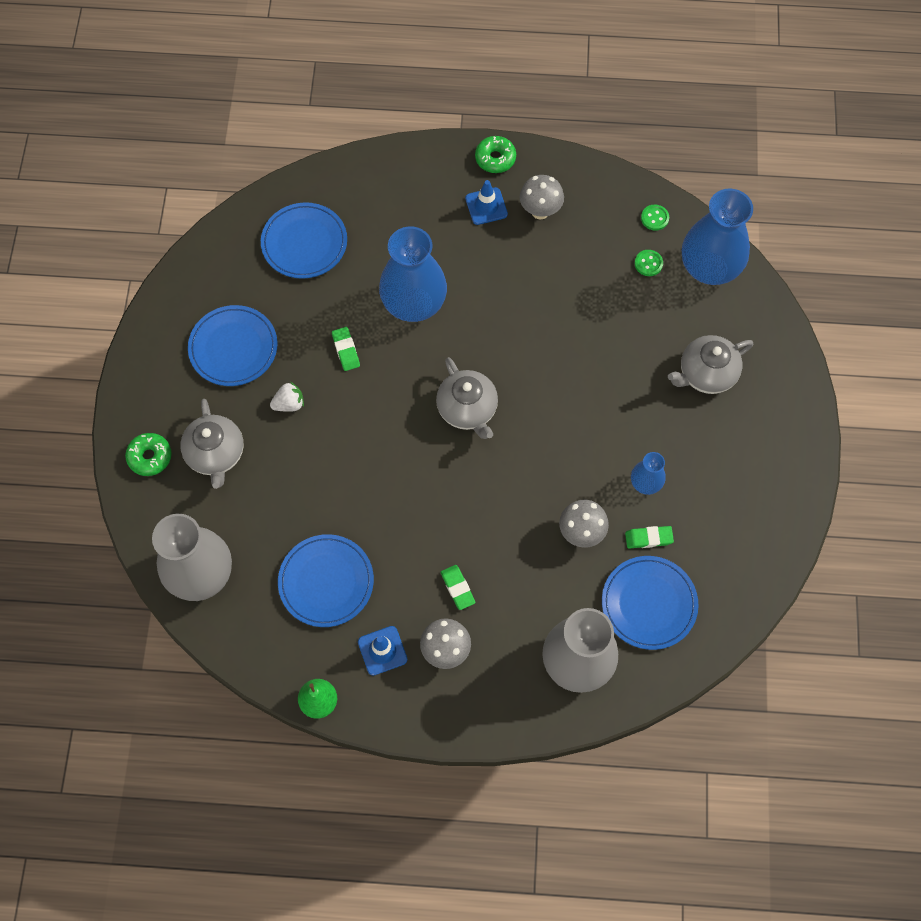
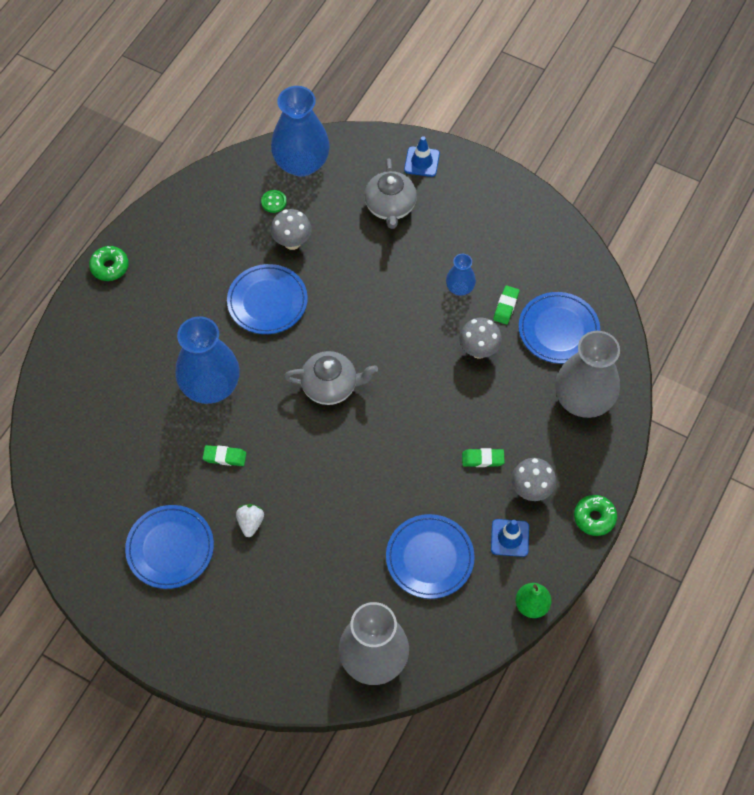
camera: 65 degrees left, 5 degrees down
(150, 457) = (239, 661): green donut -> green donut (594, 517)
(215, 454) = (266, 603): grey teapot -> none
(304, 243) = (100, 448): blue plate -> blue plate (267, 301)
(486, 206) = (151, 293): blue traffic cone -> blue traffic cone (421, 162)
(540, 211) = (180, 256): grey mushroom -> grey mushroom (292, 242)
(654, 218) = (236, 179): green button -> none

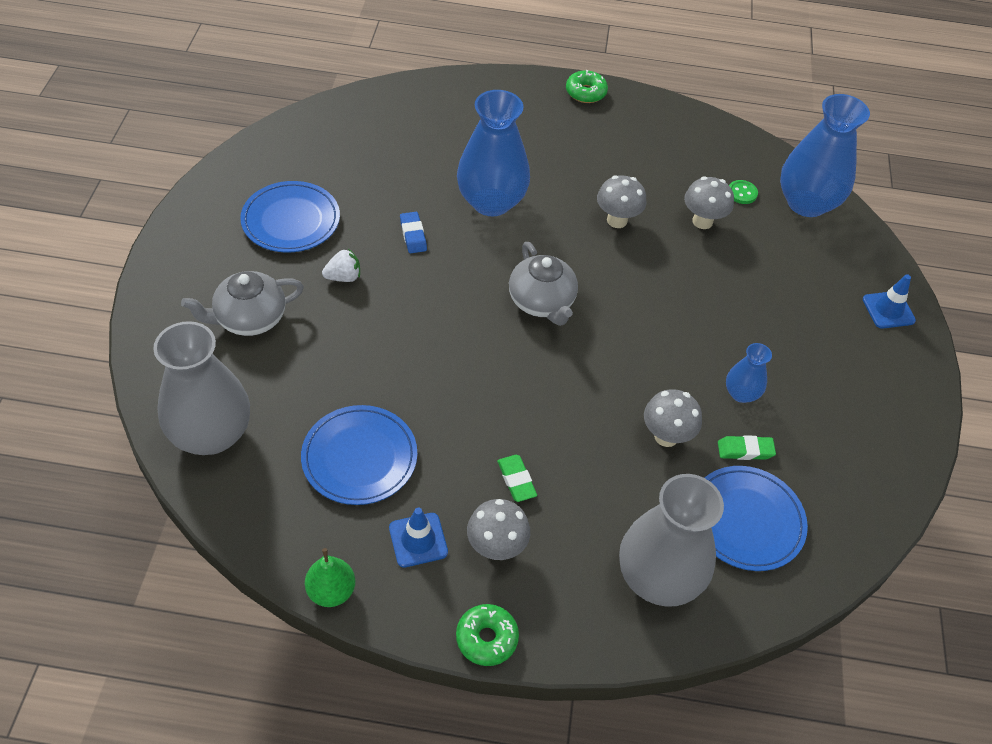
camera: 65 degrees right, 10 degrees down
(224, 457) = (413, 235): green eraser -> blue eraser
(267, 301) = (617, 220): blue plate -> grey mushroom
(390, 207) = (806, 296): grey teapot -> grey teapot (249, 318)

